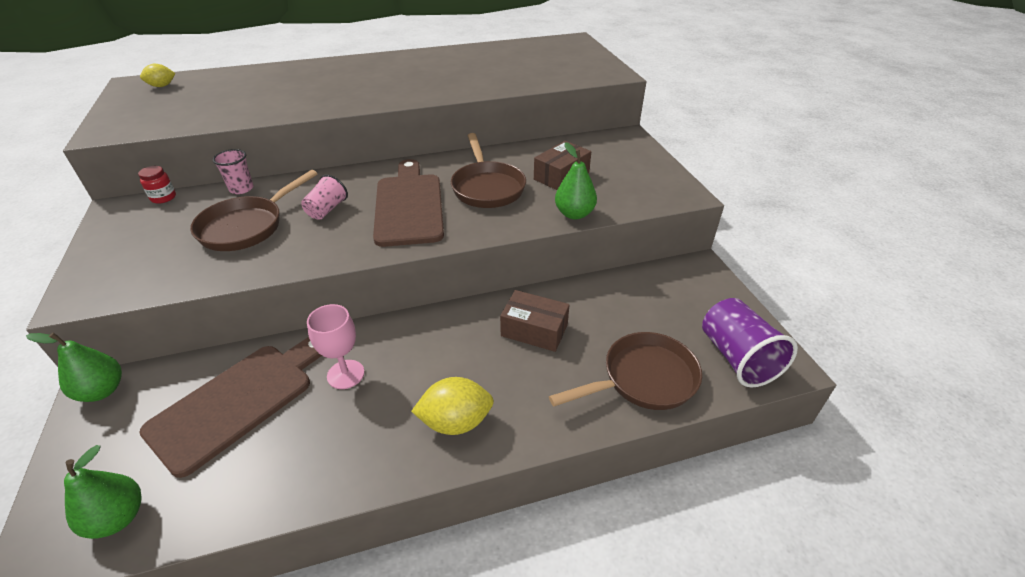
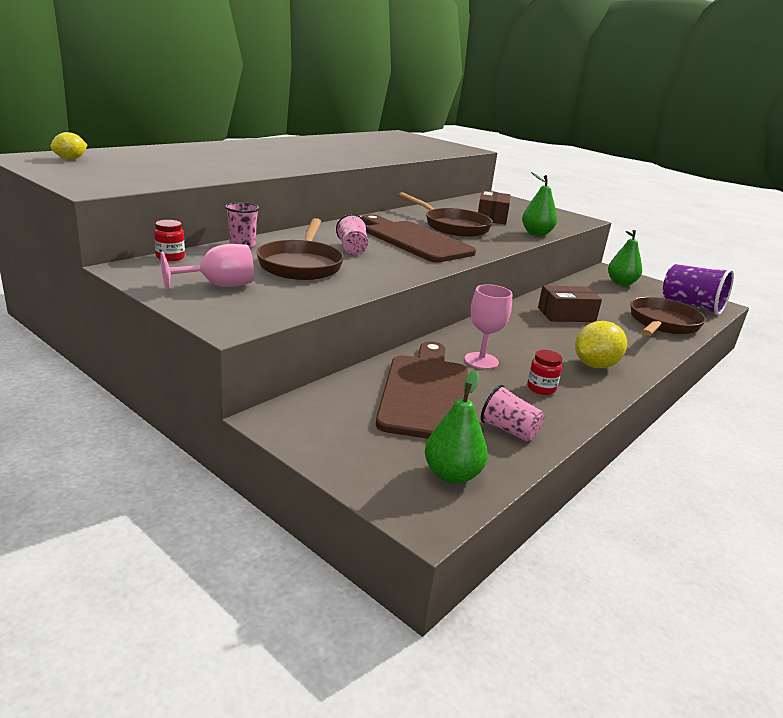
camera: 35 degrees left, 15 degrees down
(102, 391) = (287, 417): green pear -> green pear (621, 283)
(142, 244) = (218, 286): none -> pink goblet
(239, 483) = (509, 430): none -> pink cup
(349, 436) = (541, 388): none -> red jar

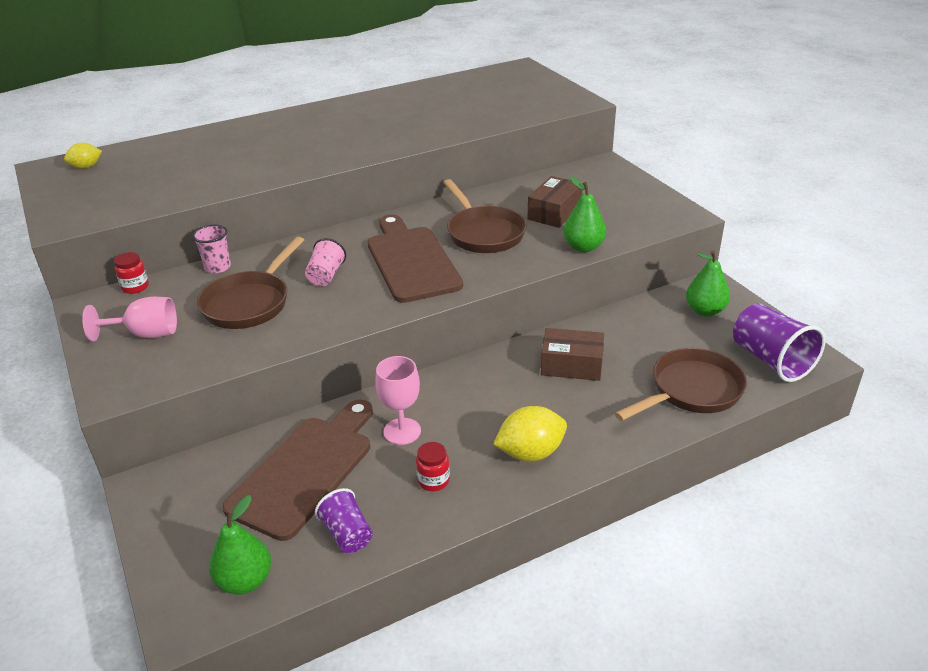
camera: 25 degrees right, 10 degrees up
(509, 430) = (347, 534): pink cup -> purple cup

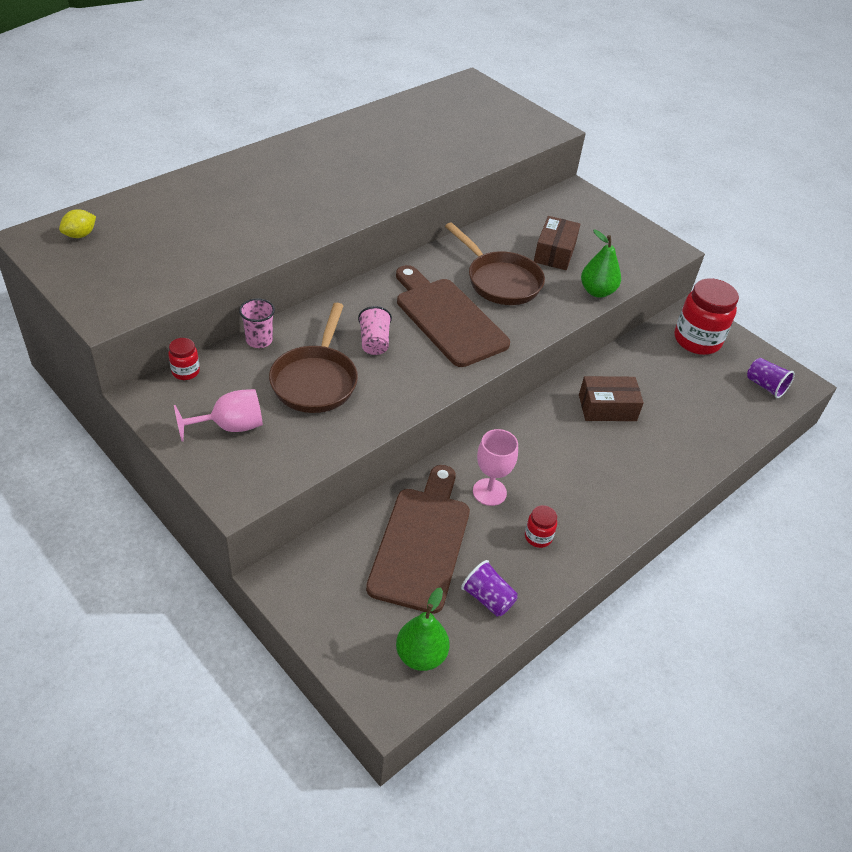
camera: 20 degrees left, 10 degrees up
(530, 453) = (607, 499): yellow lemon -> none
(691, 391) = (713, 423): brown pan -> none
(705, 311) = (697, 340): green pear -> red jar
(770, 360) = (765, 386): purple cup -> purple cup, size x0.59

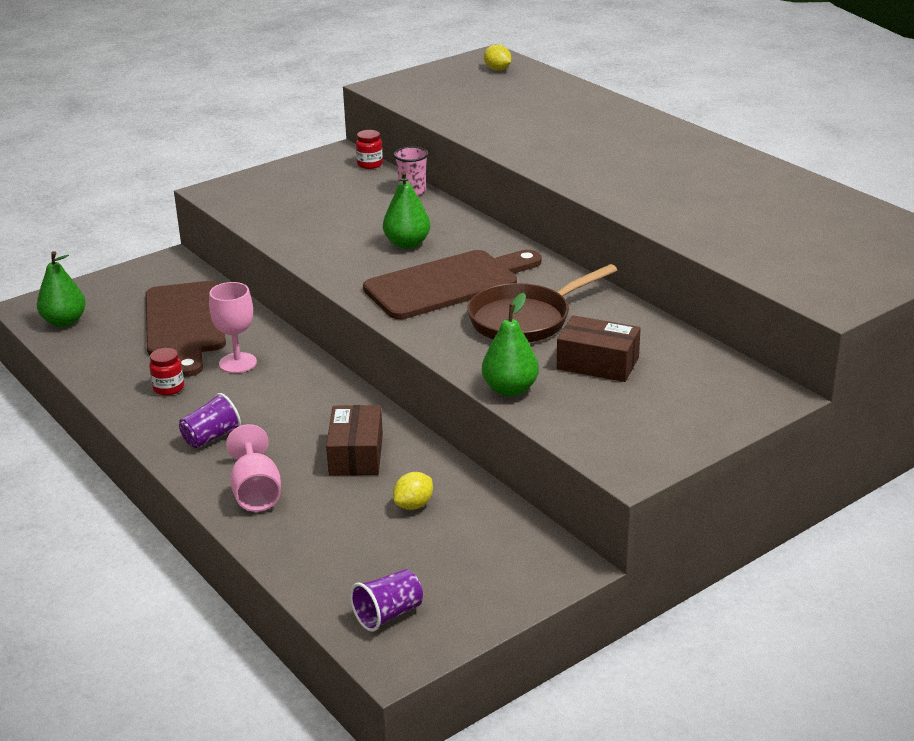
camera: 100 degrees right, 15 degrees down
(230, 426) = (296, 185): pink goblet -> pink goblet (256, 492)
(315, 380) = (351, 217): brown pan -> none
(374, 342) = (407, 244): pink cup -> green pear
(421, 542) = (185, 324): brown cutting board -> brown cutting board turned 60 degrees clockwise
(488, 598) = (107, 356): purple cup -> purple cup (211, 437)
(657, 377) = (414, 505): none -> yellow lemon
(697, 340) = (497, 558): red jar -> none

